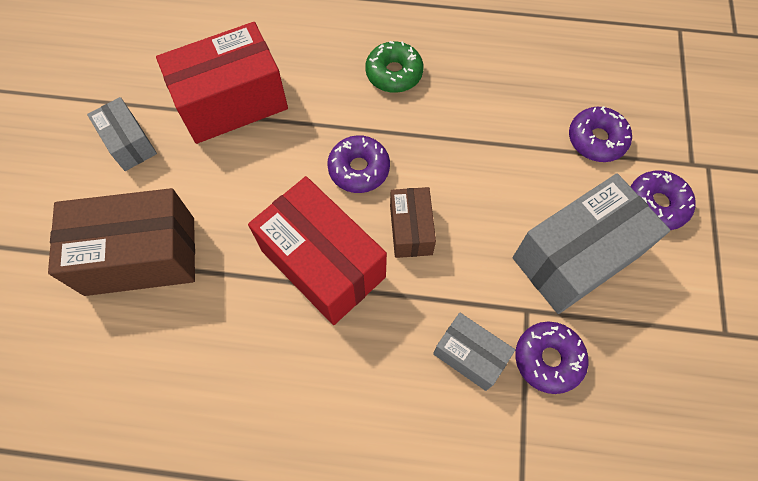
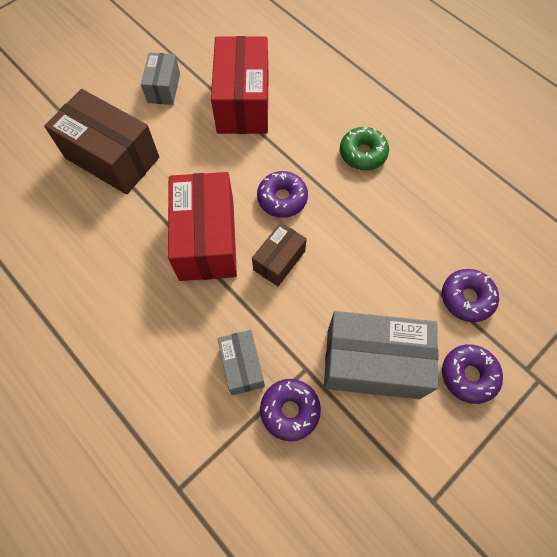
camera: 40 degrees right, 0 degrees up
(232, 102) = (243, 103): red box -> red box turned 75 degrees clockwise

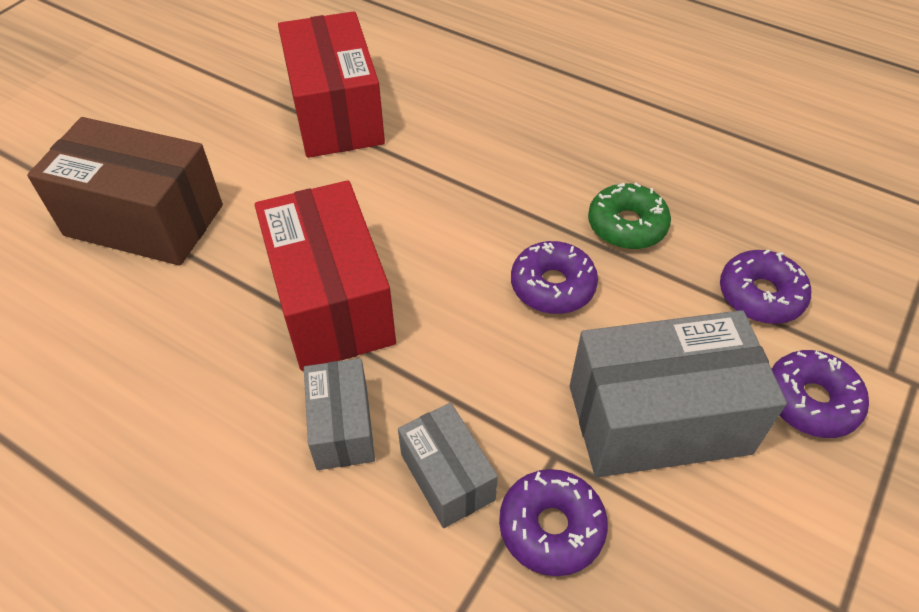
camera: 15 degrees left, 15 degrees down
(163, 88) = (207, 116): grey box -> grey box (342, 427)
(279, 260) = (457, 306): brown box -> none
(282, 198) = (434, 222): purple donut -> purple donut (552, 286)
(363, 153) = (534, 143): green donut -> green donut (626, 225)

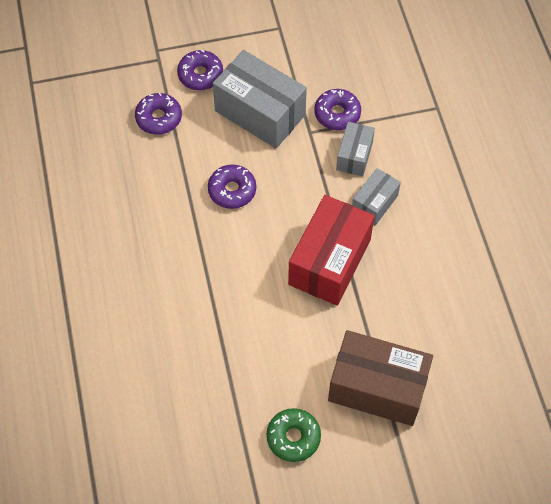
camera: 135 degrees left, 10 degrees up
(144, 220) = (377, 387): brown box -> brown box turned 45 degrees counterclockwise
(336, 113) = (217, 383): red box -> none
(626, 225) = (165, 190): green donut -> green donut (293, 437)

